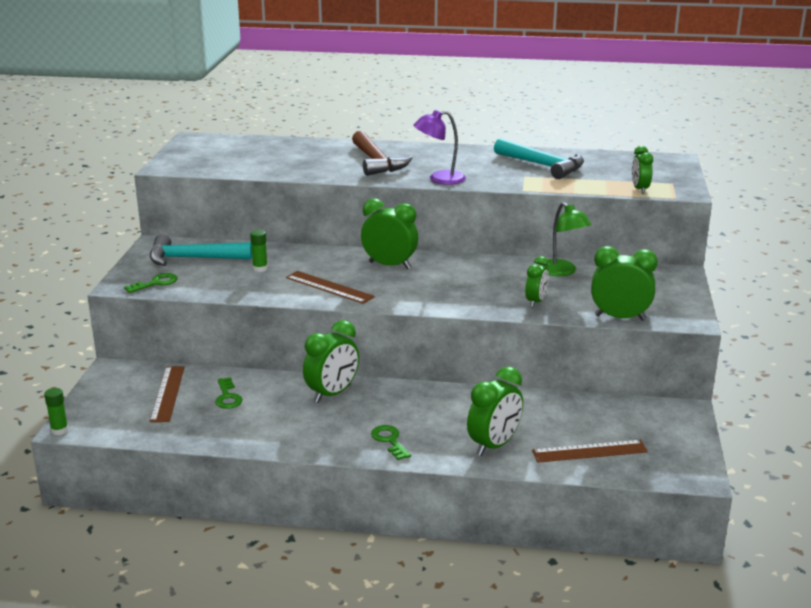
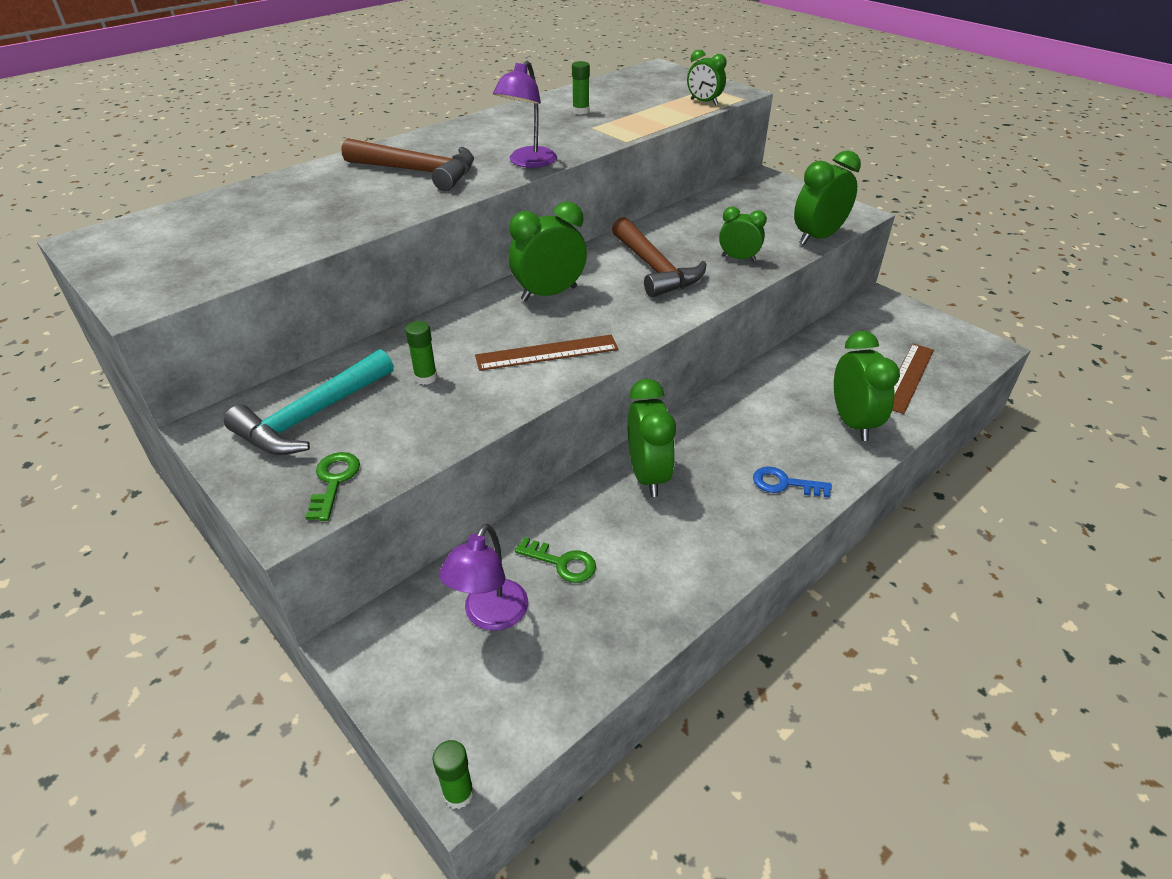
camera: 50 degrees left, 15 degrees up
(167, 393) = (490, 616): brown ruler -> purple lamp
(390, 441) = (785, 483): green key -> blue key
(473, 282) = (655, 269): none -> brown hammer
(535, 302) = (738, 258): green clock -> green clock turned 45 degrees counterclockwise
(543, 165) = (580, 111): turquoise hammer -> green glue stick
(562, 272) = (694, 220): green lamp -> none

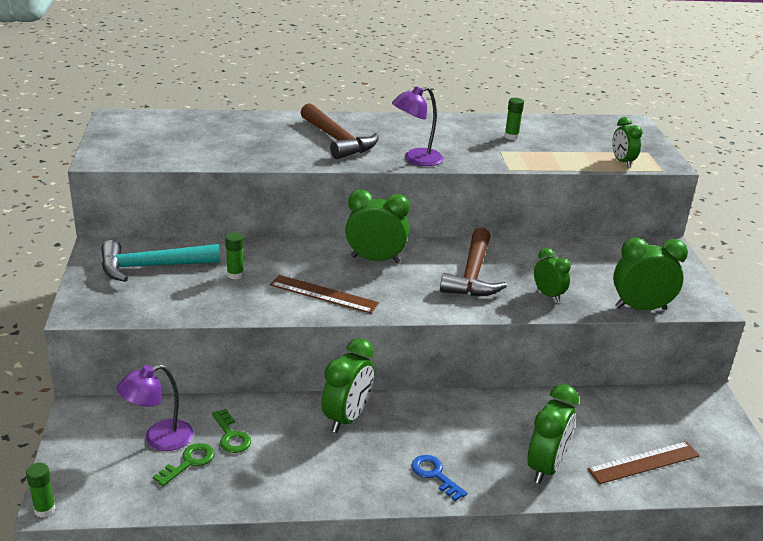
camera: 35 degrees right, 10 degrees down
(334, 482) = (121, 305): green key -> green key (189, 462)

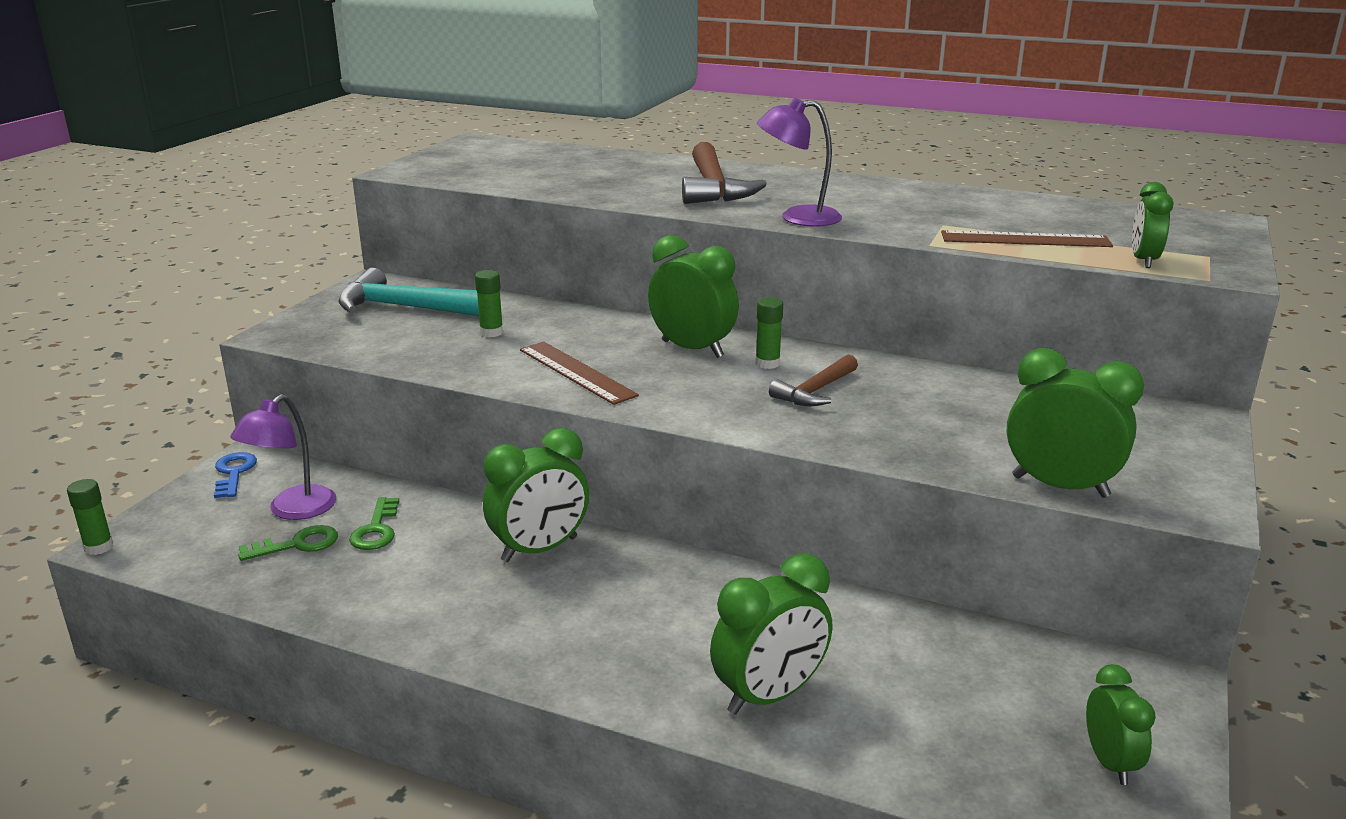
camera: 30 degrees right, 5 degrees down
(159, 439) = (293, 510): purple lamp -> purple lamp turned 60 degrees counterclockwise
(435, 475) = (588, 653): blue key -> blue key (234, 473)
(472, 275) = (815, 391): brown hammer -> brown hammer, size x0.60
(511, 137) = (982, 212): green glue stick -> green glue stick (767, 363)
(548, 295) = (911, 437): green clock -> green clock (1109, 762)
(643, 462) = (948, 741): brown ruler -> brown ruler (1025, 239)

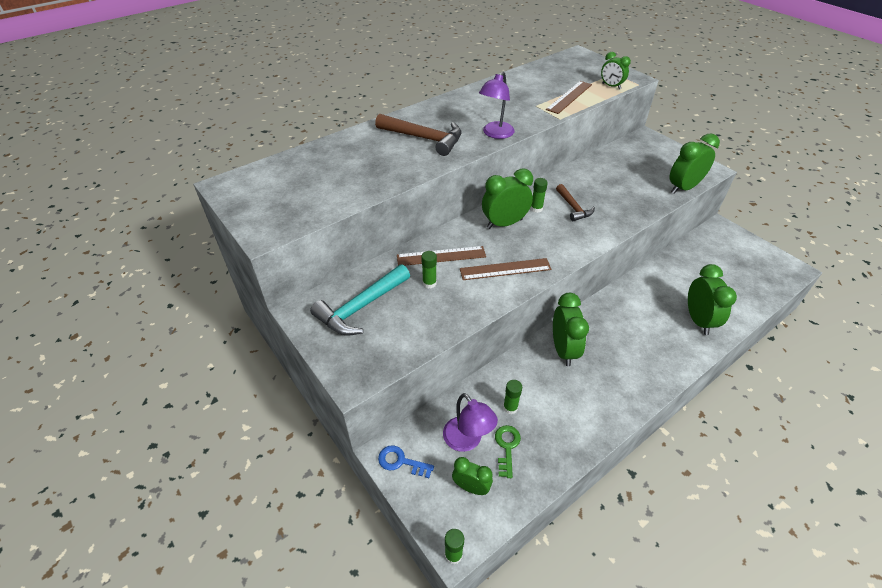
camera: 60 degrees left, 20 degrees up
(376, 529) = (510, 408): green key -> green glue stick
(559, 326) = (441, 256): none -> brown ruler
(1109, 762) = (755, 260): green clock -> green clock (471, 487)

